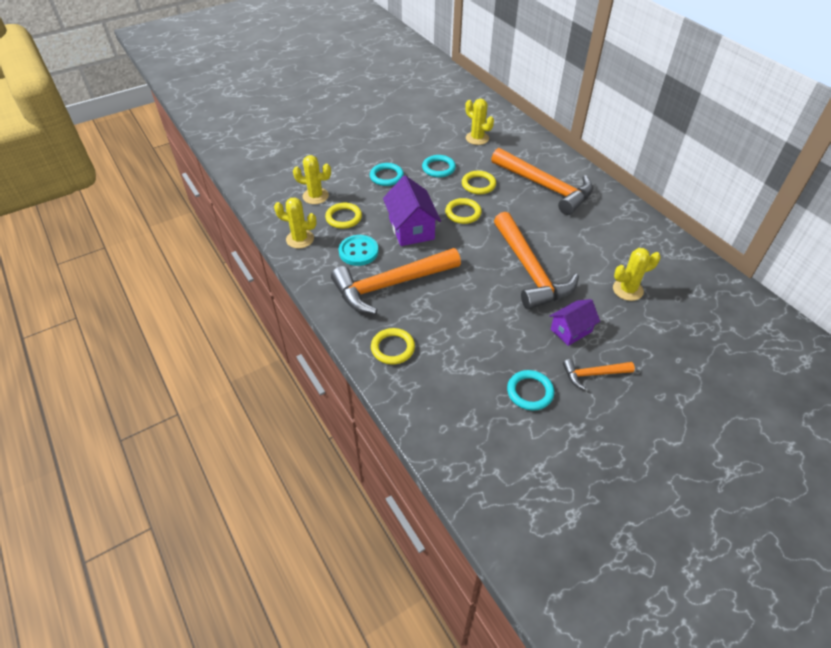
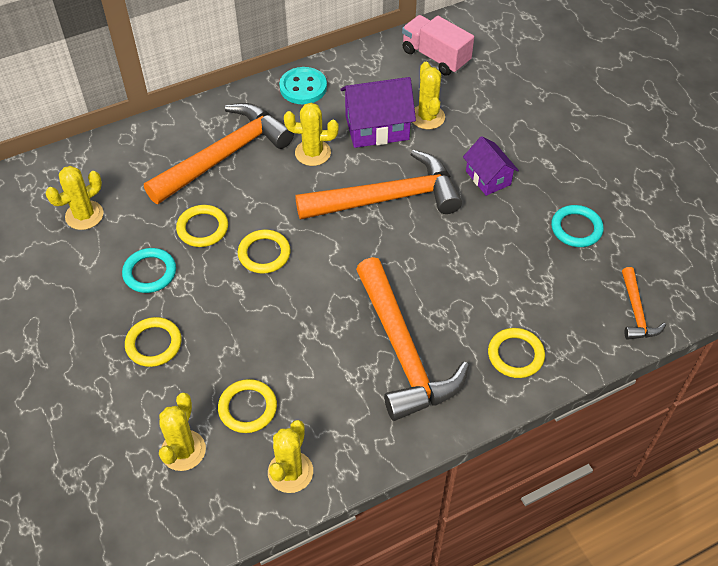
camera: 85 degrees left, 5 degrees up
(358, 251) = (330, 389): turquoise button -> turquoise button (303, 87)
(386, 176) = (154, 344): turquoise ring -> yellow ring
(411, 229) = (288, 319): purple house -> purple house (377, 128)
(563, 228) = (313, 153): none -> yellow cactus
(593, 374) = (550, 171): orange hammer -> orange hammer (636, 312)
(706, 293) = (435, 57): none -> pink truck

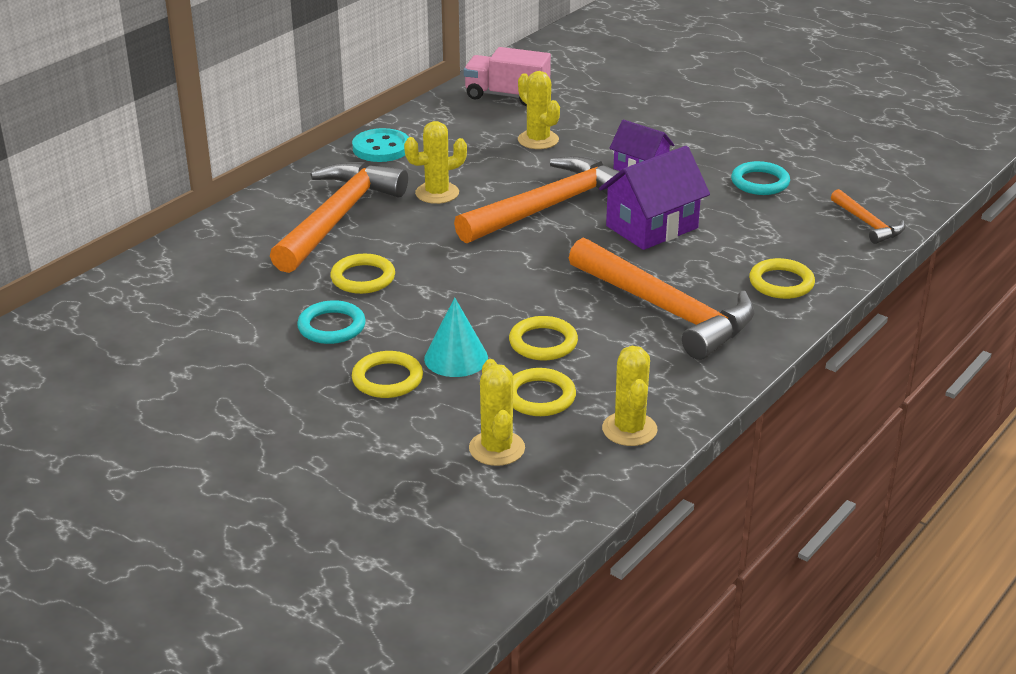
camera: 25 degrees left, 20 degrees down
(84, 215) = (209, 303): yellow cactus -> none
(214, 341) = (456, 358): none -> turquoise cone
(264, 254) = (451, 279): yellow ring -> yellow ring (543, 343)
(377, 128) = (491, 159): purple house -> purple house (652, 227)

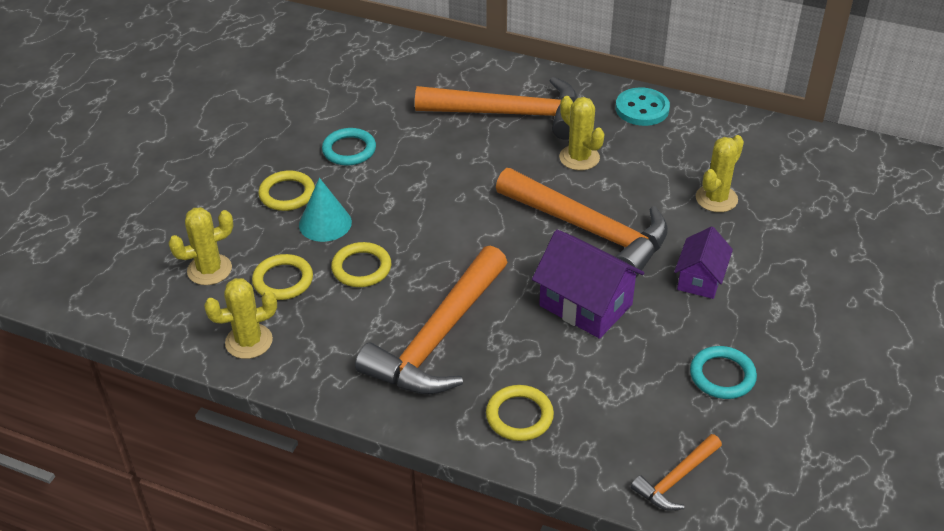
camera: 75 degrees right, 10 degrees up
(363, 278) = (424, 149): yellow ring -> none
(507, 96) = (796, 161): pink truck -> none

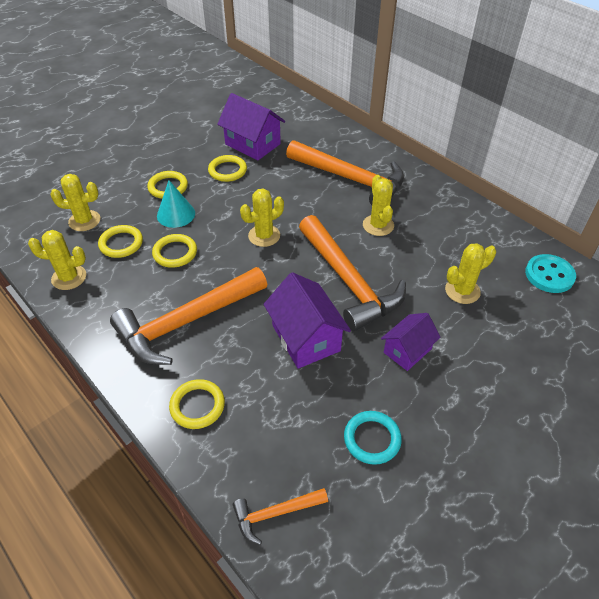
camera: 25 degrees right, 5 degrees up
(349, 150) = (227, 171): turquoise ring -> yellow ring
(356, 107) = (253, 144): none -> purple house
(455, 212) = (264, 236): none -> yellow cactus
(642, 109) = (449, 204): turquoise button -> turquoise button (549, 275)

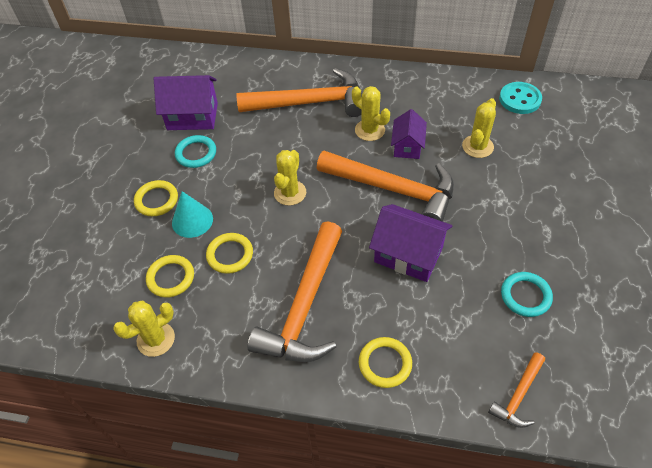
camera: 35 degrees left, 5 degrees up
(84, 221) = (110, 279): yellow cactus -> none
(227, 171) = (196, 153): yellow ring -> turquoise ring
(407, 350) = (485, 216): purple house -> purple house (407, 146)

